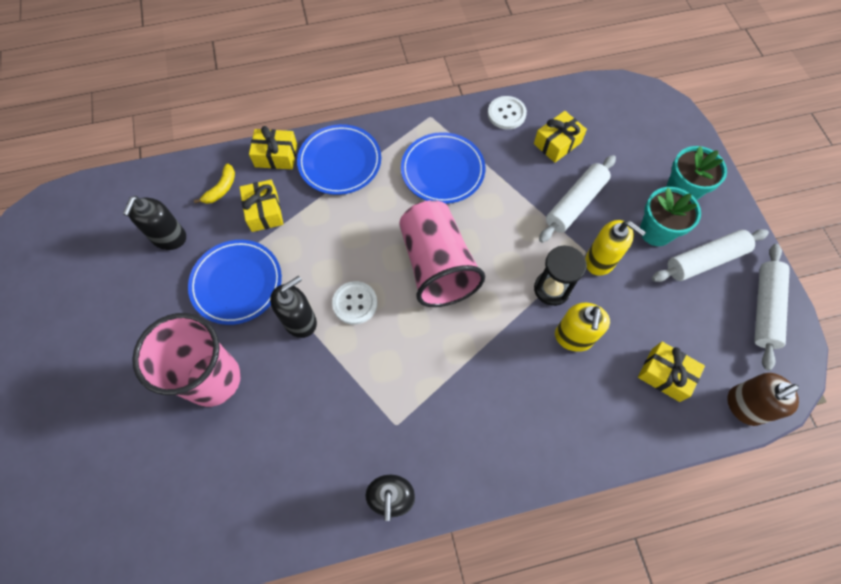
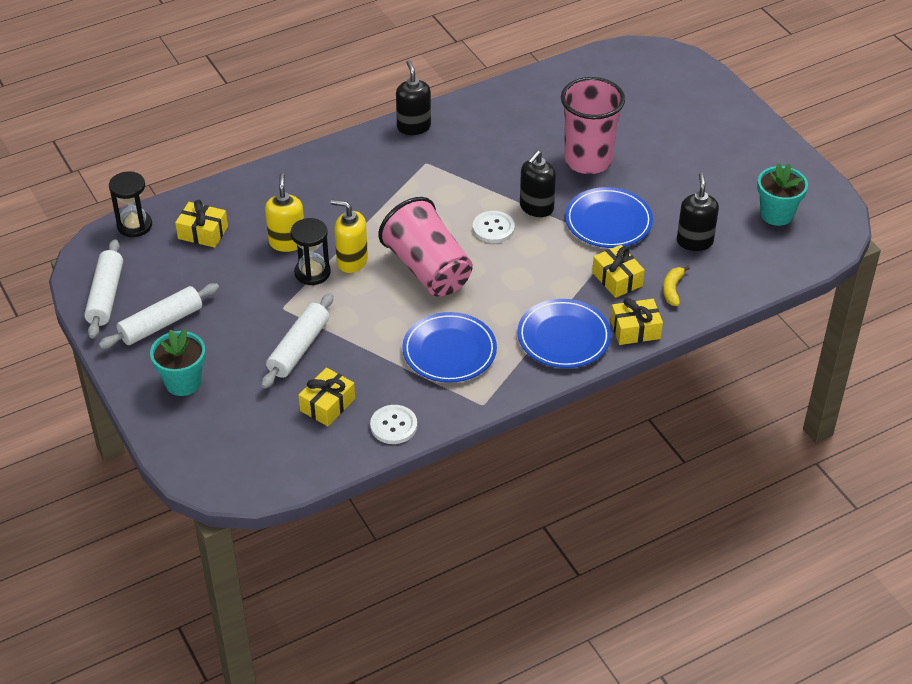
camera: 165 degrees right, 20 degrees down
(600, 261) = (267, 303): yellow soap dispenser -> yellow soap dispenser (352, 261)
(656, 231) = (211, 339): turquoise flower pot -> turquoise flower pot (776, 214)
(744, 406) = (134, 225): brown soap dispenser -> black hourglass

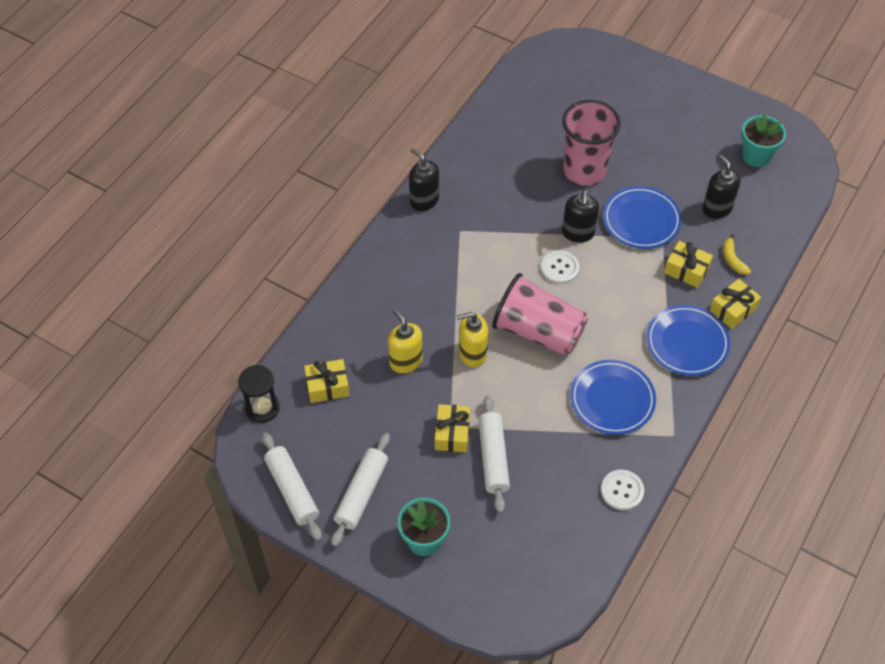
camera: 30 degrees left, 10 degrees up
(312, 273) = (449, 380): black hourglass -> none
(327, 405) = (556, 499): yellow gift -> yellow gift (452, 433)

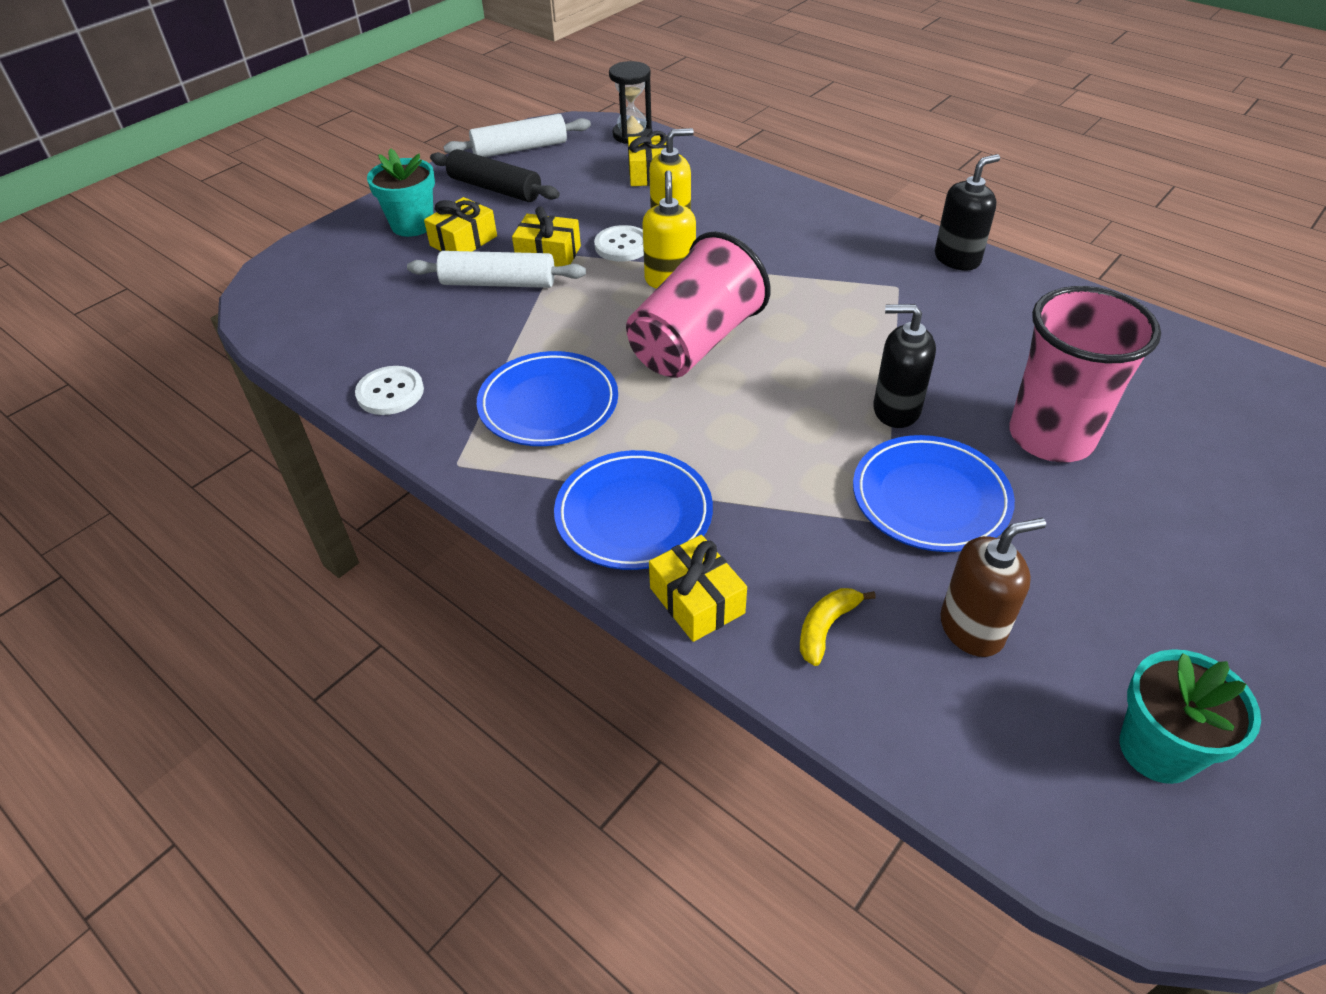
camera: 100 degrees right, 10 degrees down
(362, 493) = (495, 189): white rolling pin -> black rolling pin
(559, 268) = (818, 379): white button -> white button (622, 245)
(686, 270) = (803, 545): yellow gift -> yellow gift (463, 241)
(716, 208) = (972, 629): black soap dispenser -> brown soap dispenser
(733, 259) = (826, 628): yellow banana -> yellow banana turned 45 degrees counterclockwise

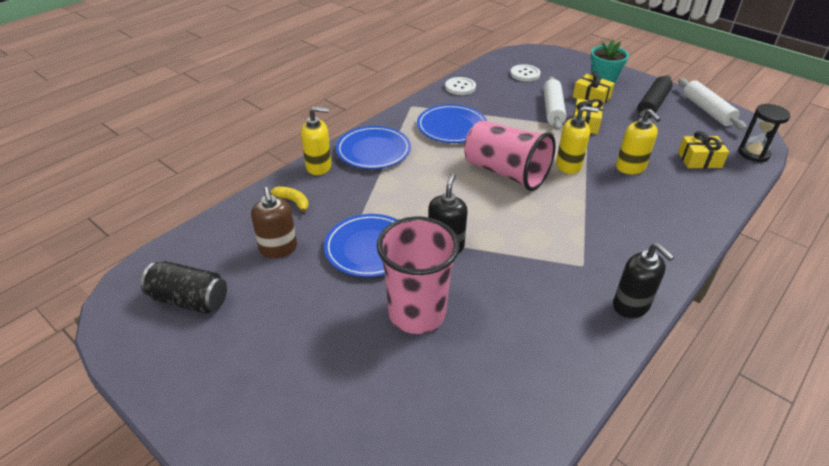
camera: 90 degrees right, 5 degrees down
(622, 245) = (602, 149): white button -> white button (525, 74)
(697, 600) = (319, 166): yellow gift -> yellow soap dispenser
(1157, 749) = (189, 300): turquoise flower pot -> black can

